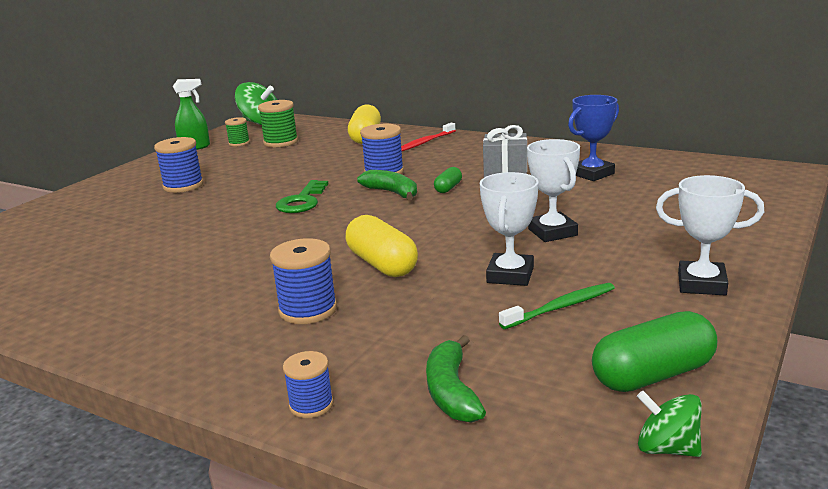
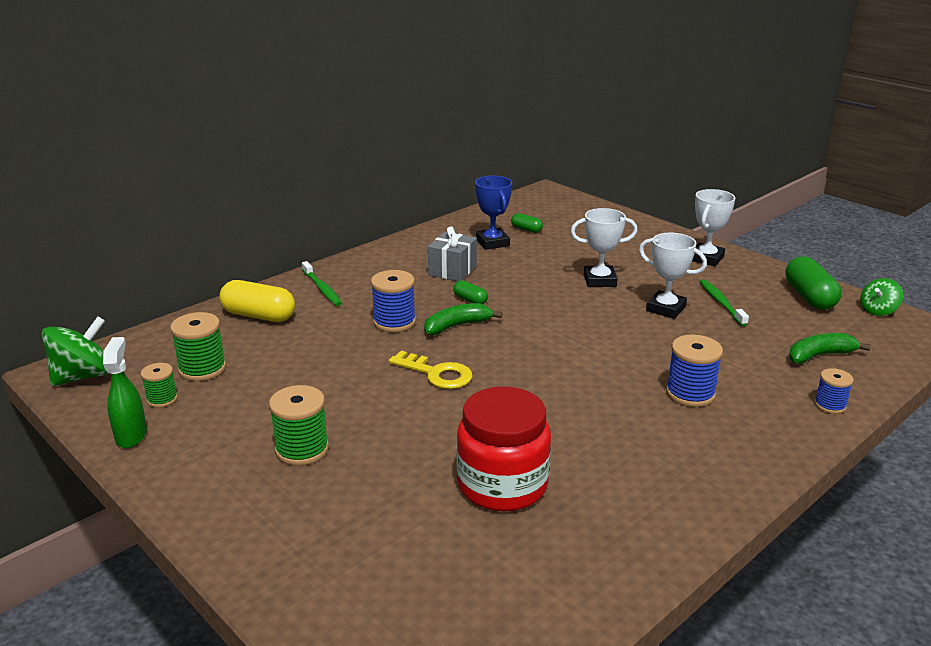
camera: 75 degrees left, 5 degrees up
(137, 250) = (502, 485): none -> red jar
(183, 186) = (302, 449): blue spool -> green spool
(302, 201) = (437, 374): green key -> yellow key
(382, 264) = (620, 352): yellow capsule -> none
(425, 142) = (322, 288): red toothbrush -> green toothbrush
(451, 392) = (819, 355): green banana -> green banana turned 150 degrees clockwise
(649, 181) = (526, 229): none -> green capsule

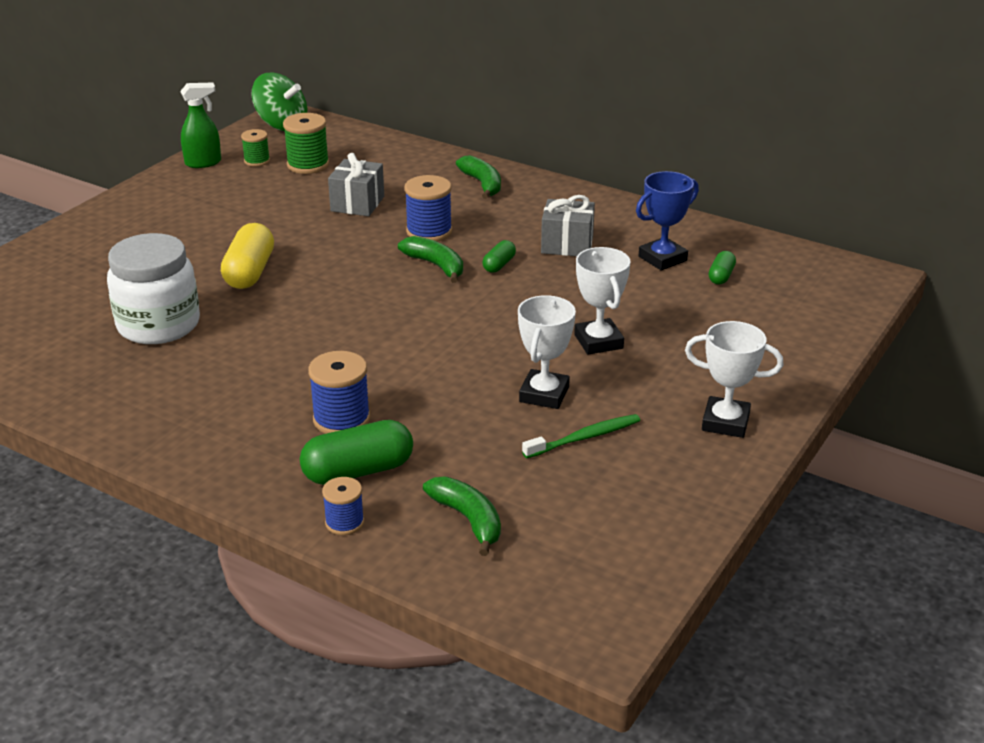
camera: 75 degrees right, 5 degrees up
(259, 316) = (411, 167): yellow capsule -> yellow capsule (250, 272)
(302, 449) = (197, 230): green spool -> none
(314, 350) = (357, 204): none -> grey gift
(322, 288) = (482, 184): green toothbrush -> green banana
(437, 374) = (335, 269): yellow key -> none
(502, 485) = (158, 325): red jar -> white jar
(809, 297) = (647, 517): green capsule -> green capsule (358, 471)
(878, 310) = (636, 585): green spinning top -> none

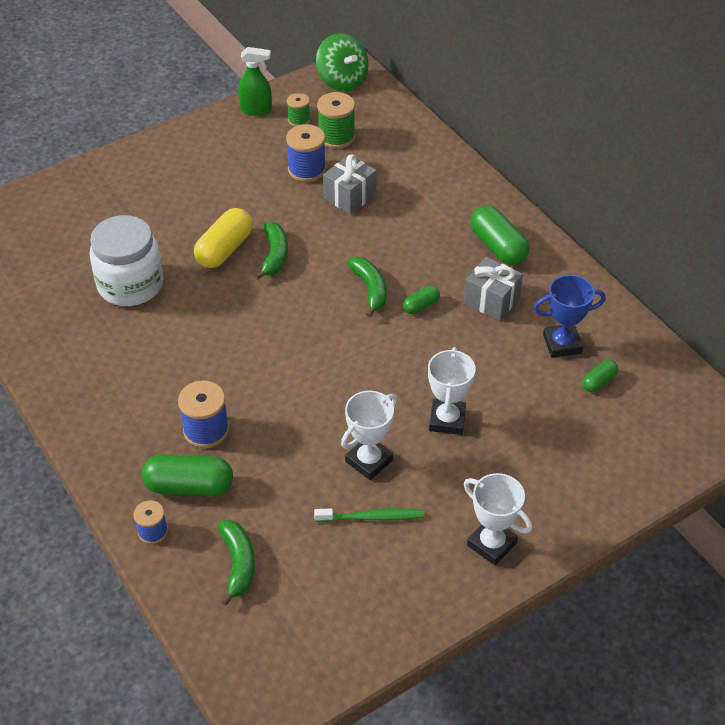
camera: 25 degrees right, 15 degrees up
(429, 232) = (388, 248): blue spool -> blue spool (307, 170)
(482, 184) = (465, 204): green banana -> green banana (275, 255)
(540, 206) = (498, 247): none -> green capsule

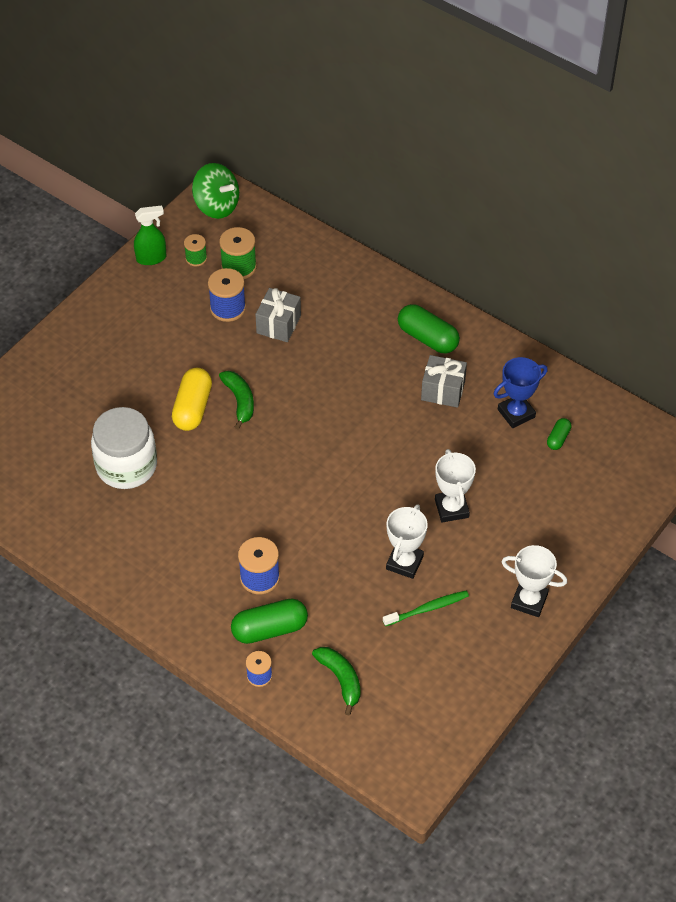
camera: 20 degrees left, 5 degrees up
(370, 289) = (337, 410): green banana -> none
(421, 306) = (386, 412): green capsule -> none

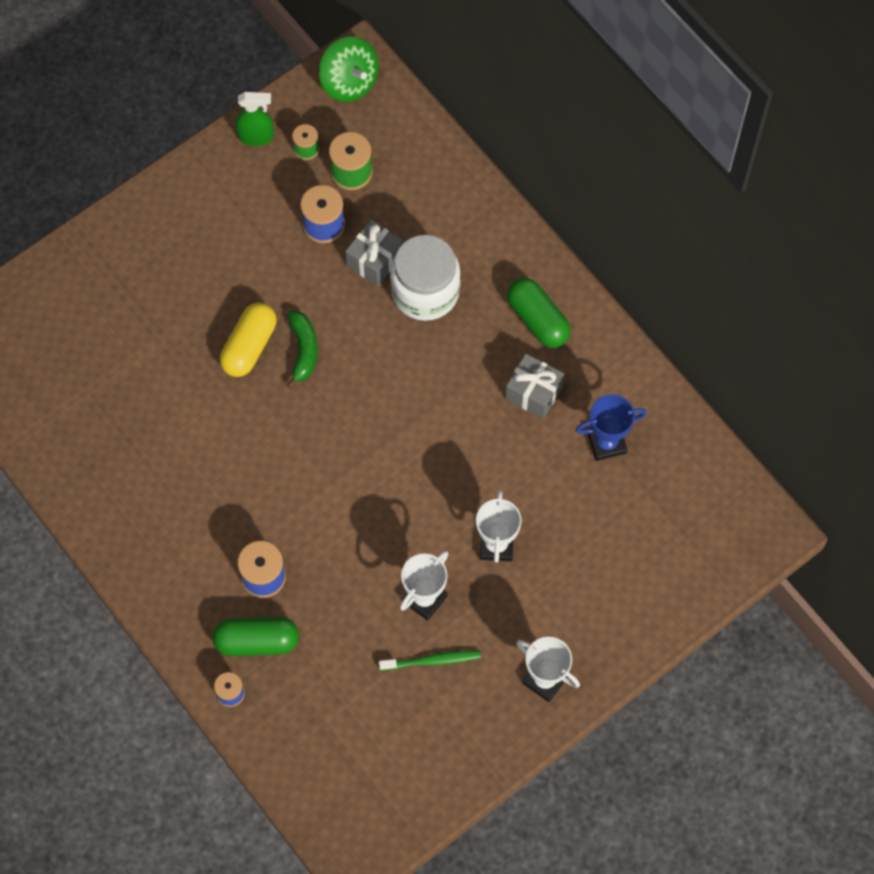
camera: 15 degrees right, 15 degrees up
(126, 466) = (158, 402): white jar -> white jar (425, 291)
(341, 679) = (314, 720): green banana -> none
(558, 438) = (643, 487): green capsule -> none

